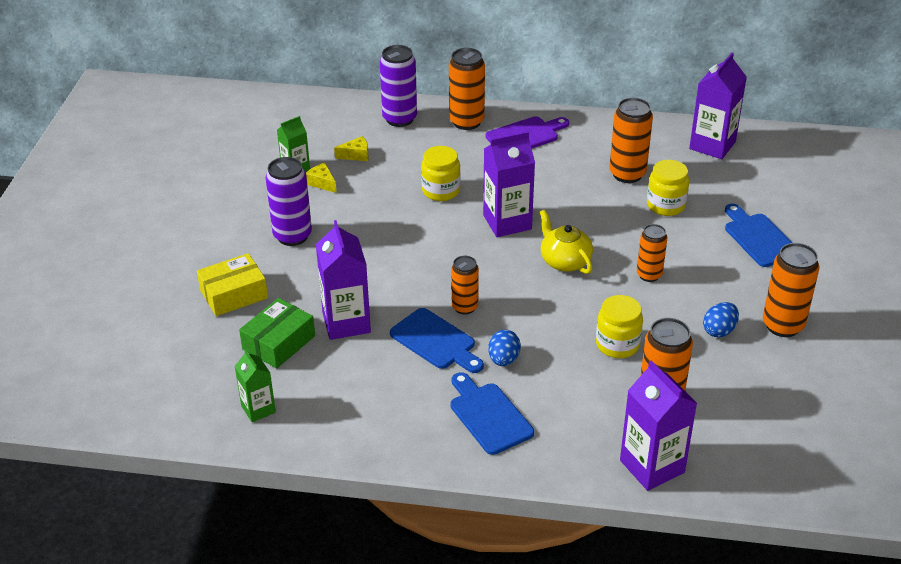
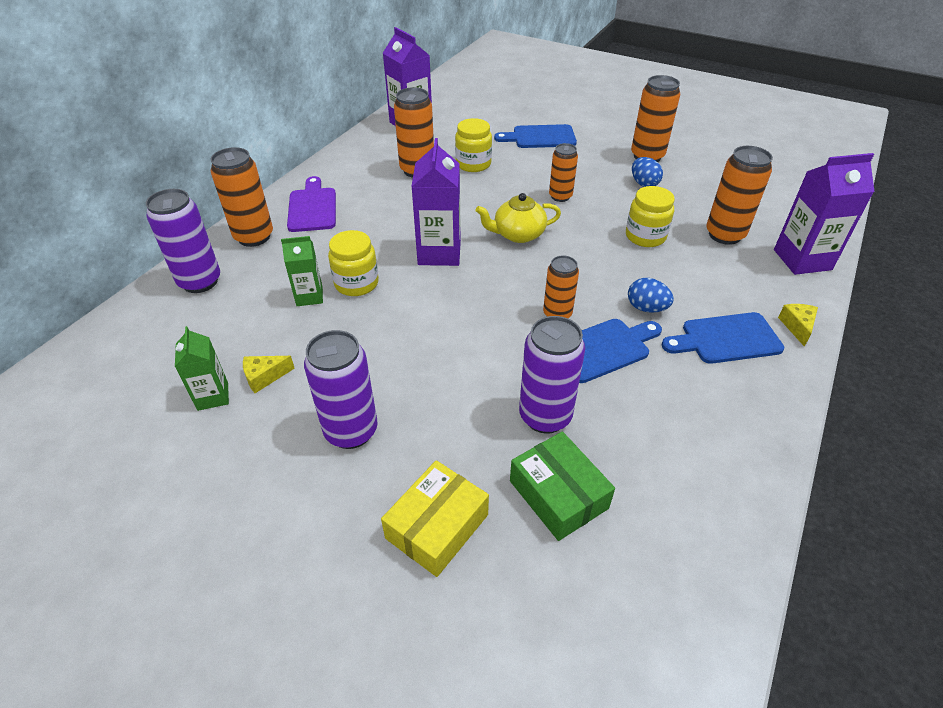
camera: 70 degrees left, 5 degrees up
(234, 294) = (437, 526): yellow box -> yellow box turned 45 degrees clockwise
(258, 409) = (683, 547): green carton -> green carton (309, 296)
(346, 322) = (545, 416): purple carton -> purple can
(356, 155) = (235, 333): yellow cheese -> yellow cheese (797, 326)

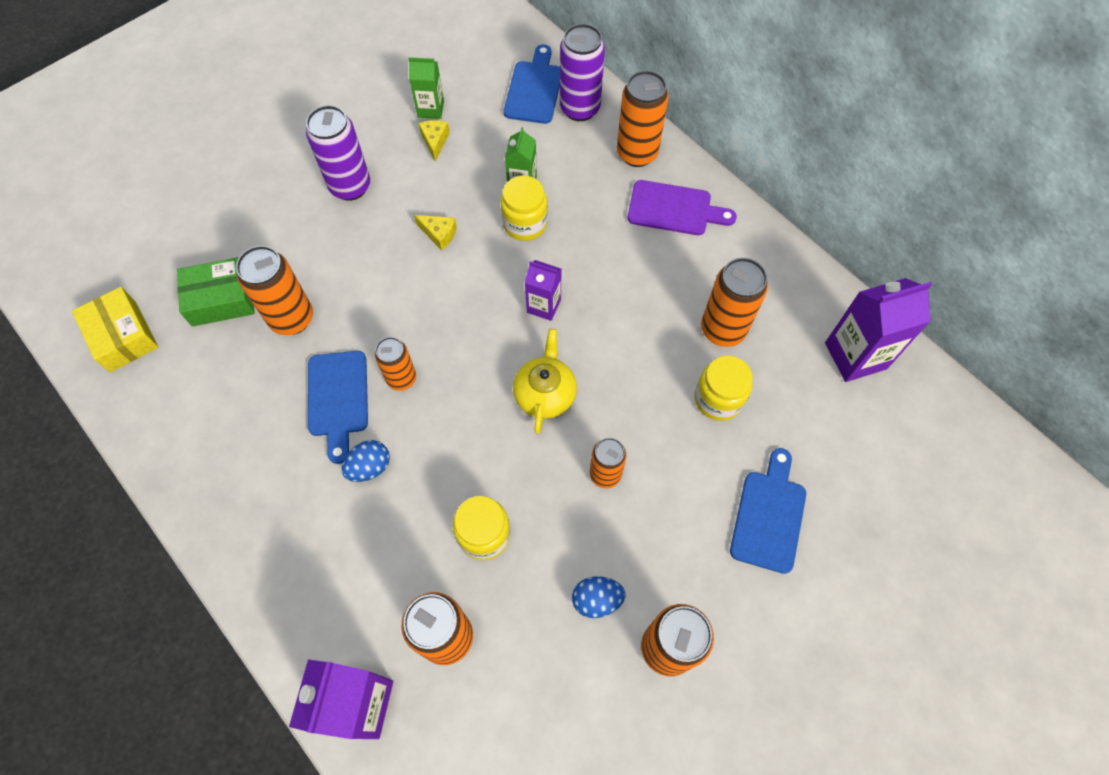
camera: 110 degrees right, 20 degrees up
(437, 526) = (243, 218): yellow box -> yellow box (123, 336)
(439, 253) = (543, 306): purple carton -> purple carton, size x0.59
(545, 416) = (292, 318): purple can -> orange can
(726, 339) = (291, 520): blue cutting board -> blue cutting board (534, 89)
(797, 326) = (269, 607): yellow cheese -> yellow cheese (439, 234)

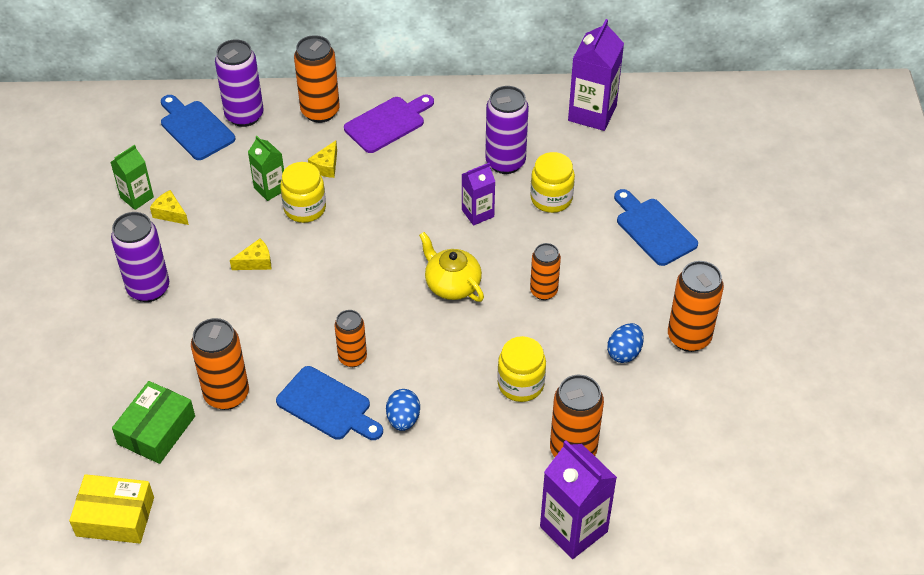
camera: 50 degrees left, 15 degrees down
(543, 306) = (383, 241): purple carton -> purple carton (477, 213)
(583, 203) = (326, 166): none -> yellow cheese
(723, 330) = (505, 162): orange can -> purple can

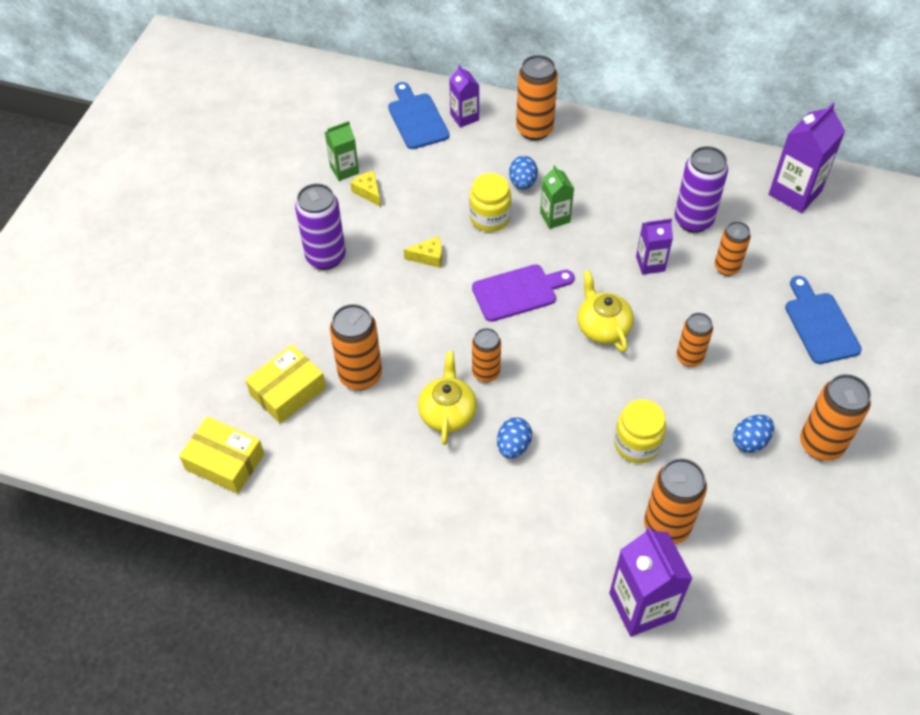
camera: 20 degrees right, 5 degrees up
(156, 430) = (288, 391): green box -> yellow box
(244, 115) = (464, 117): purple can -> purple carton
(270, 188) = (464, 191): green carton -> green carton (555, 217)
(326, 166) = (522, 183): yellow cheese -> blue egg
(327, 406) = (448, 412): blue cutting board -> yellow teapot
(388, 123) = (593, 155): purple cutting board -> purple cutting board (518, 292)
(551, 198) = (726, 267): yellow jar -> orange can

